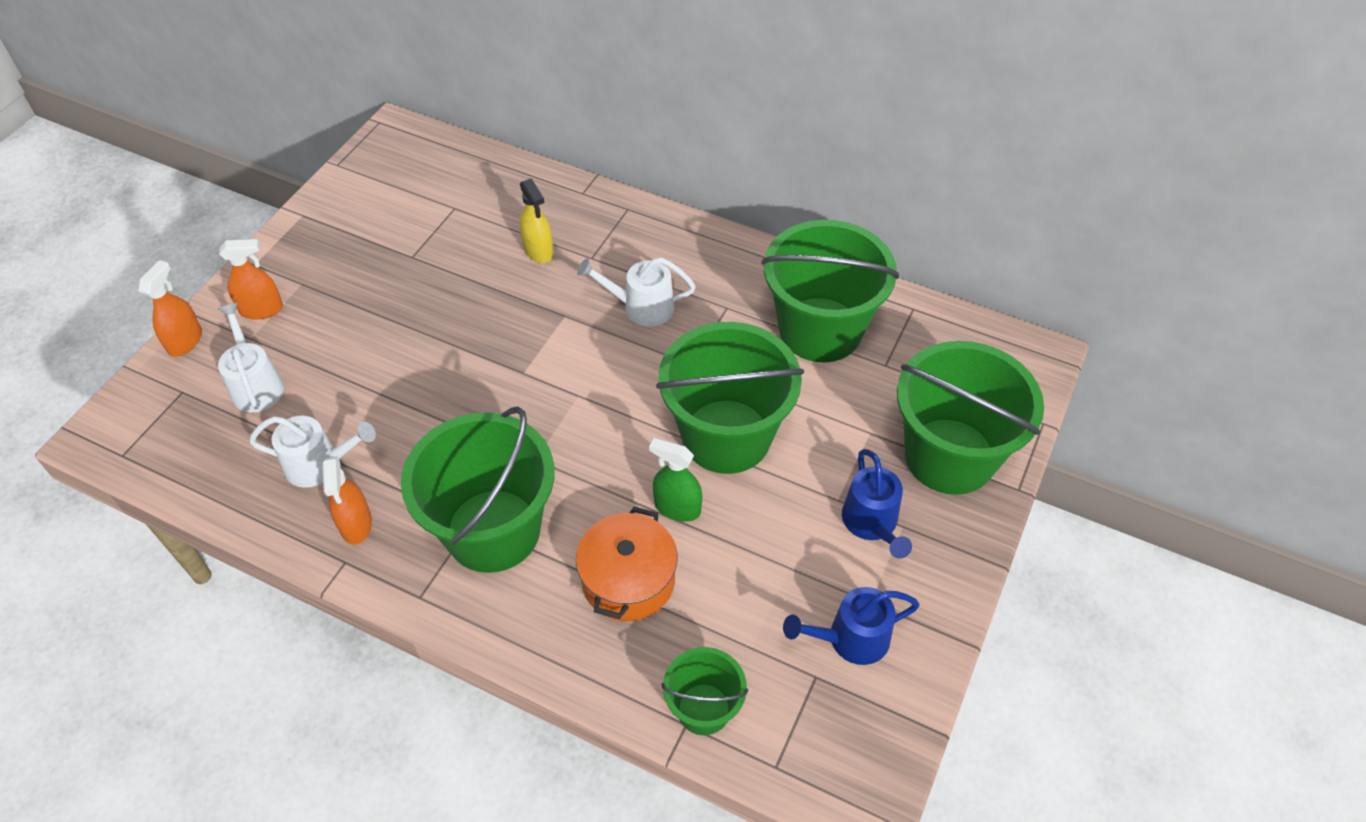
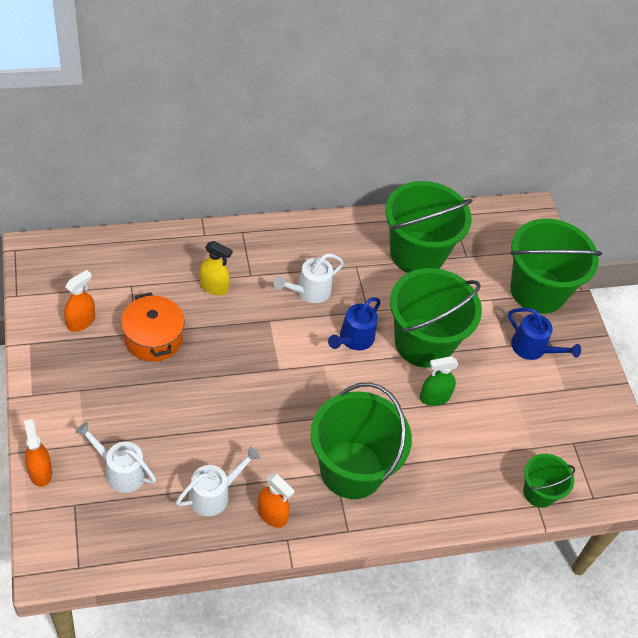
camera: 45 degrees left, 0 degrees up
(262, 309) = (71, 422): orange spray bottle -> orange spray bottle (81, 321)
(628, 580) = (446, 451): orange pot -> orange pot (153, 338)
(850, 639) = (572, 414): blue watering can -> blue watering can (353, 339)

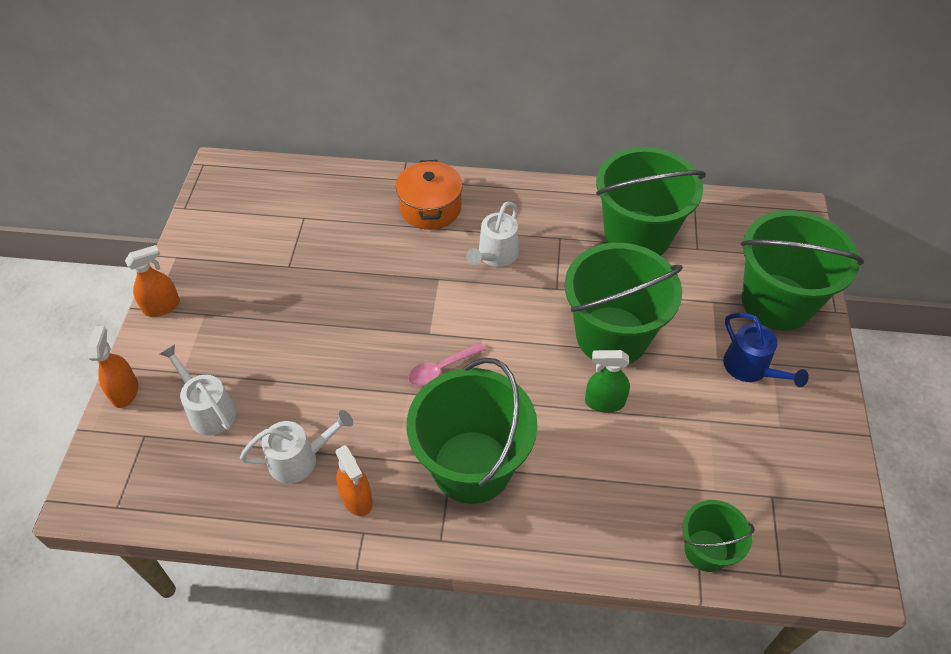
camera: 25 degrees right, 0 degrees up
(81, 321) = (236, 244): orange spray bottle -> orange spray bottle (162, 306)
(153, 338) = (304, 275): orange pot -> orange pot (430, 208)
(214, 287) = (391, 233): yellow spray bottle -> none
(300, 397) = (441, 369): none -> pink spoon
(309, 291) = (495, 256): white watering can -> white watering can turned 45 degrees counterclockwise
(353, 339) = (528, 316): blue watering can -> none

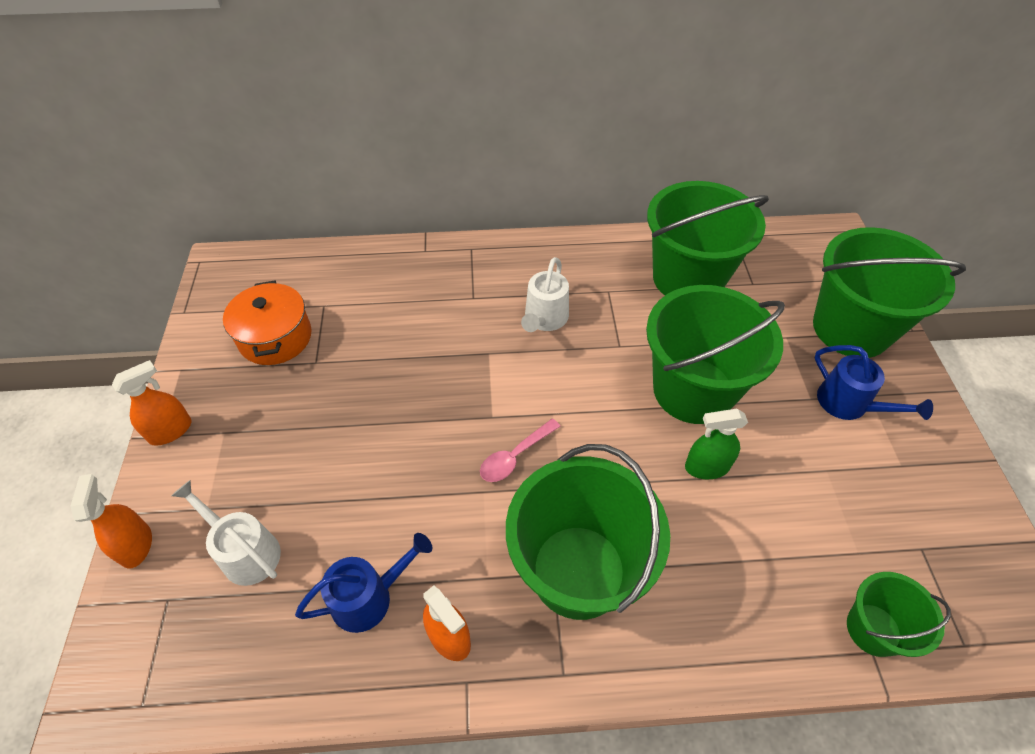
camera: 10 degrees left, 0 degrees up
(300, 459) = (369, 597): white watering can -> blue watering can
(430, 208) = (462, 277): orange pot -> orange pot (275, 337)

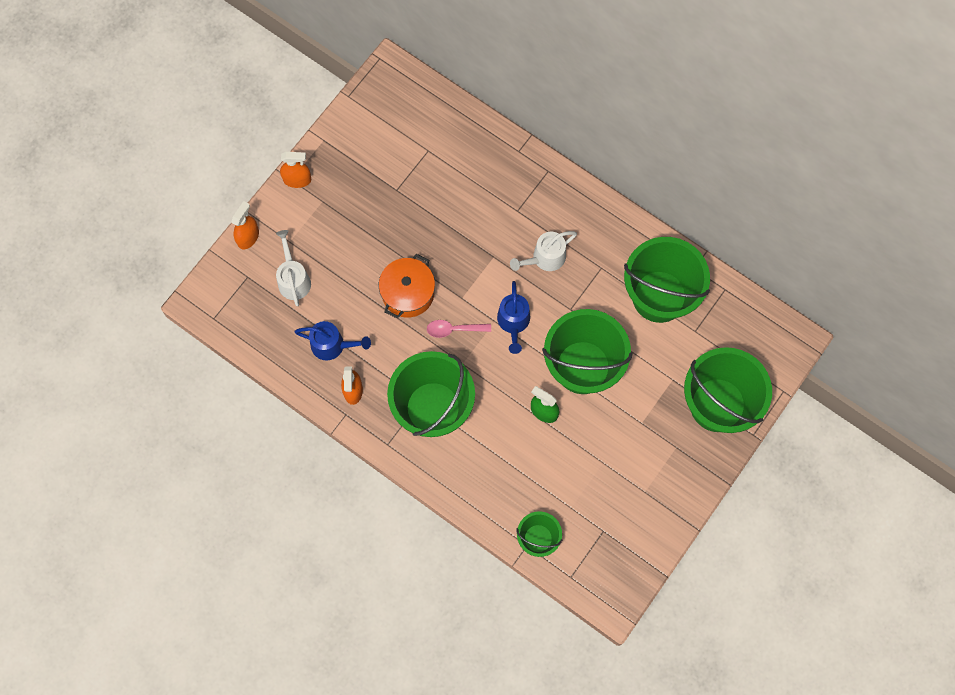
camera: 40 degrees right, 20 degrees up
(275, 337) = (386, 155): orange pot -> orange pot (408, 293)
(849, 404) = (658, 442): blue watering can -> blue watering can (513, 322)

